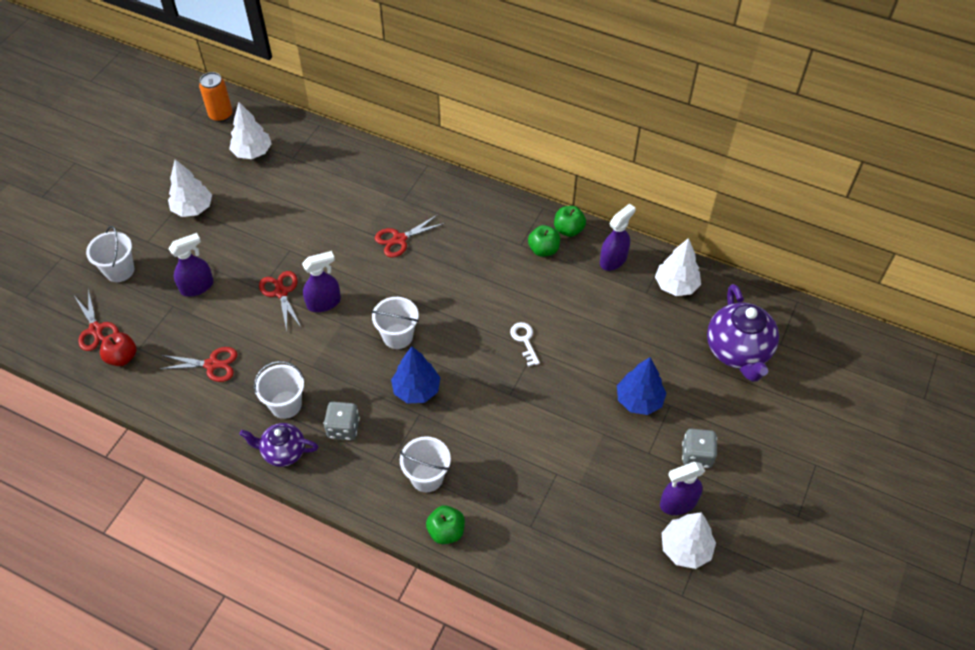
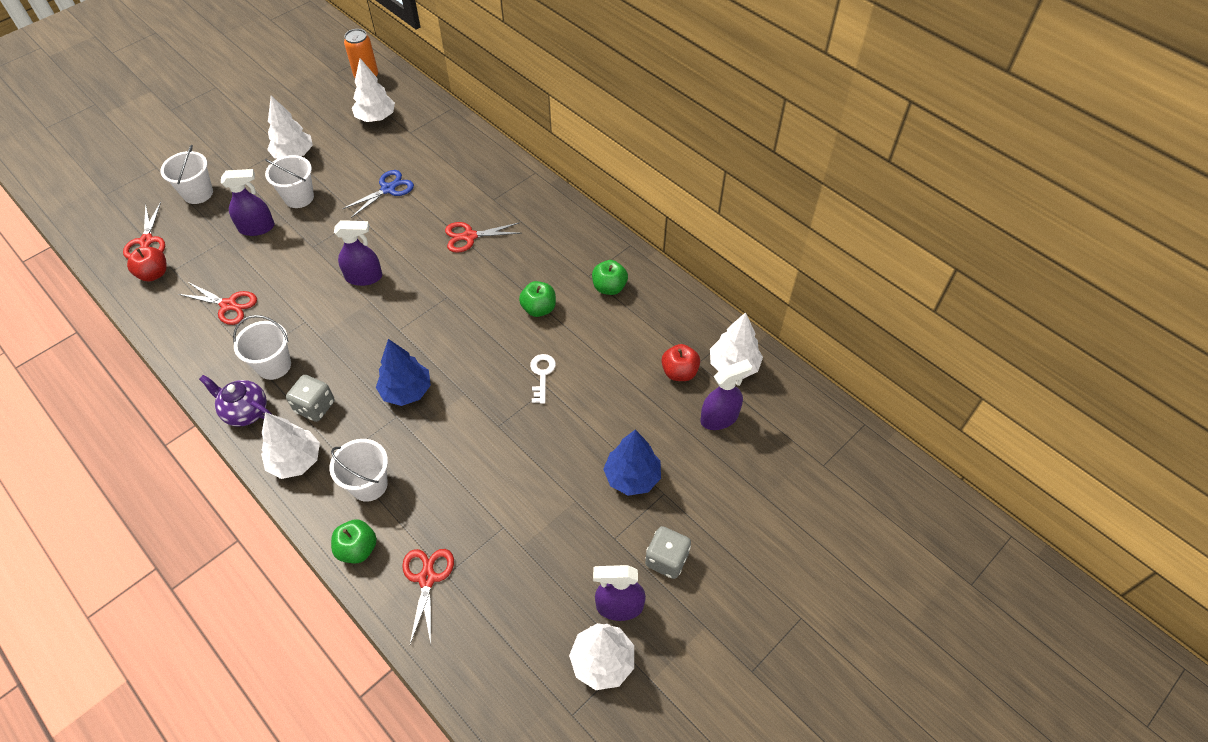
camera: 20 degrees right, 0 degrees up
(281, 292) = (330, 255): red scissors -> red scissors (427, 578)
(301, 216) = (388, 189): none -> blue scissors
(352, 478) = (296, 461): none -> white tree
(397, 336) = (417, 331): white bucket -> white bucket (299, 197)
(568, 230) = (646, 274): green apple -> green apple (539, 309)
(613, 260) = (678, 319): purple spray bottle -> purple spray bottle (719, 418)
(635, 304) = (679, 372): none -> red apple
(738, 351) = (769, 458): purple teapot -> none

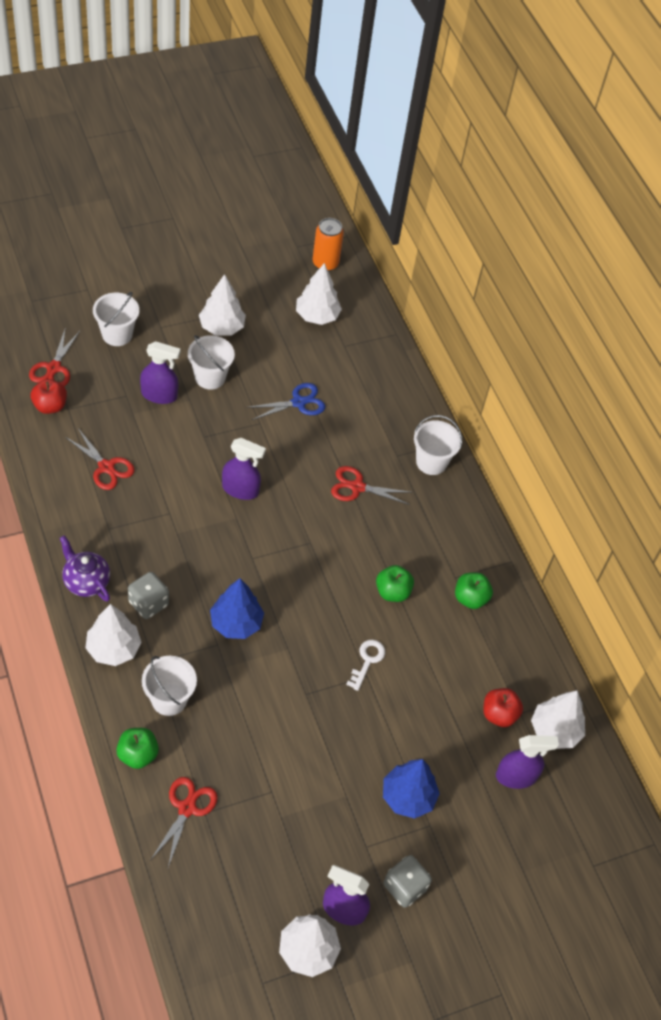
camera: 15 degrees right, 0 degrees up
(274, 365) = (126, 546): white bucket -> white bucket (431, 462)

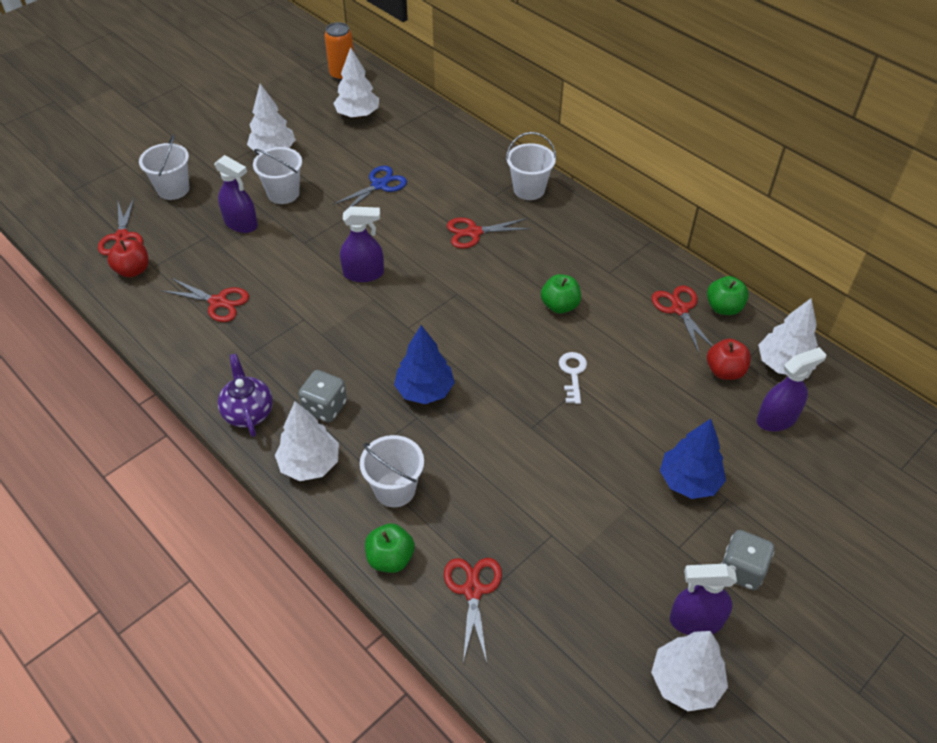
camera: 15 degrees left, 5 degrees down
(86, 582) = (248, 412): purple teapot -> purple teapot turned 45 degrees clockwise
(159, 395) = (241, 224): purple spray bottle -> purple spray bottle turned 45 degrees clockwise
(470, 598) = (634, 284): green apple -> green apple (723, 308)
(496, 640) = (679, 309): none -> red scissors

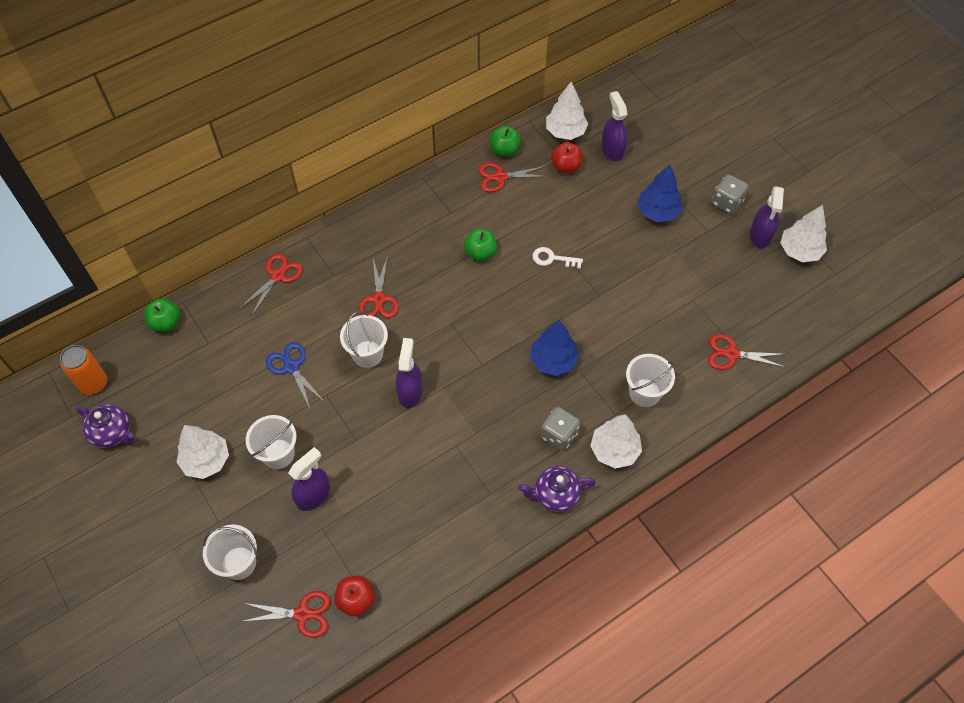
camera: 80 degrees left, 10 degrees up
(218, 302) = (419, 518): red scissors -> red scissors (277, 276)
(296, 94) = (112, 433): none -> purple teapot
(357, 115) = (172, 375): white tree -> none
(390, 558) = (703, 402): green apple -> green apple (166, 323)
(529, 189) = (334, 248): white bucket -> white bucket (367, 354)

